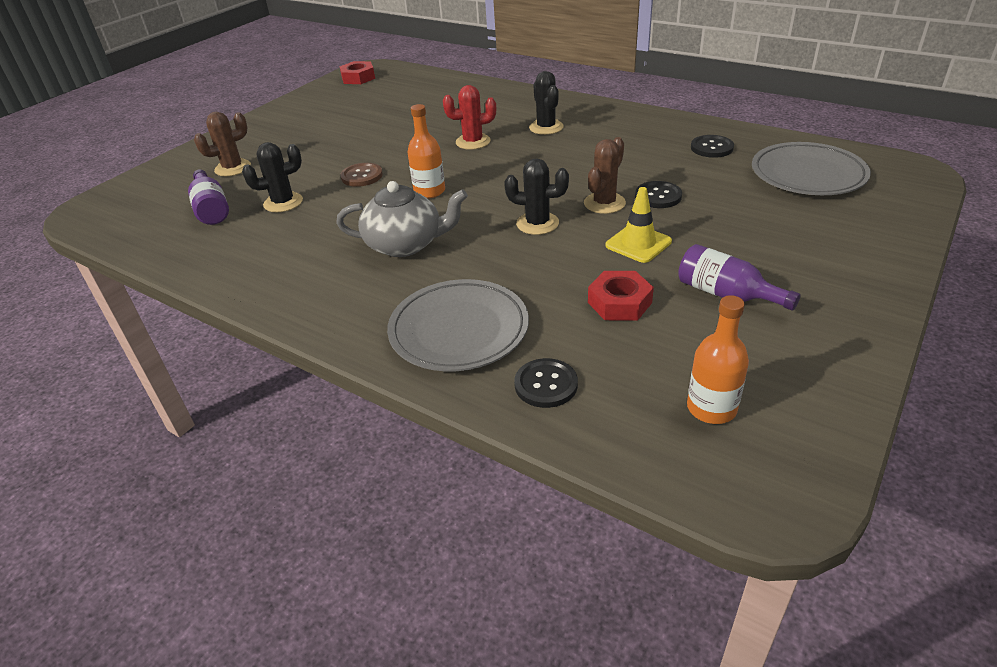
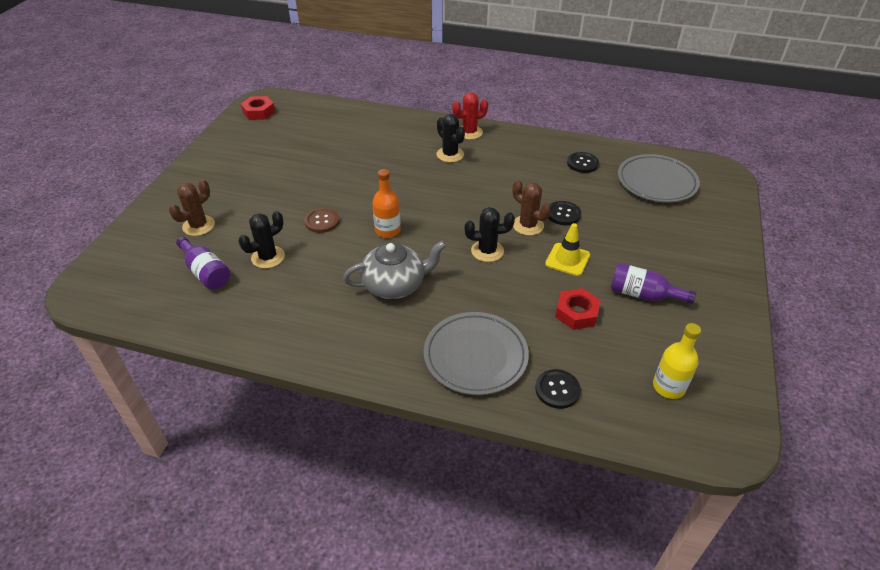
camera: 20 degrees left, 5 degrees up
(473, 142) = (398, 175): red cactus -> red cactus (469, 132)
(604, 203) = (528, 225): brown cactus -> brown cactus turned 60 degrees counterclockwise
(711, 408) = (668, 387): orange bottle -> yellow bottle

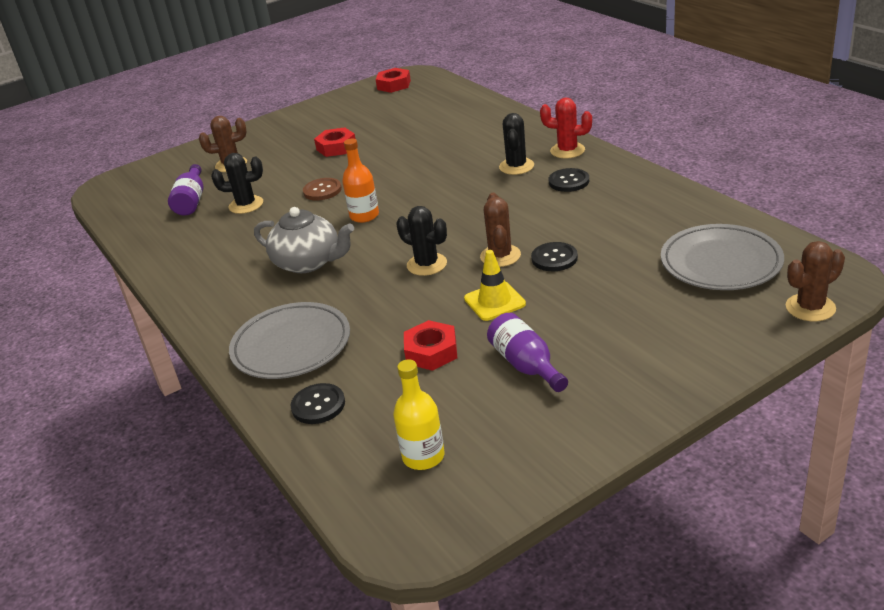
camera: 45 degrees right, 10 degrees down
(282, 180) = (336, 147): none -> red nut
(582, 163) = (653, 216): black button -> black button (569, 181)
(731, 193) = (810, 308): none -> brown cactus

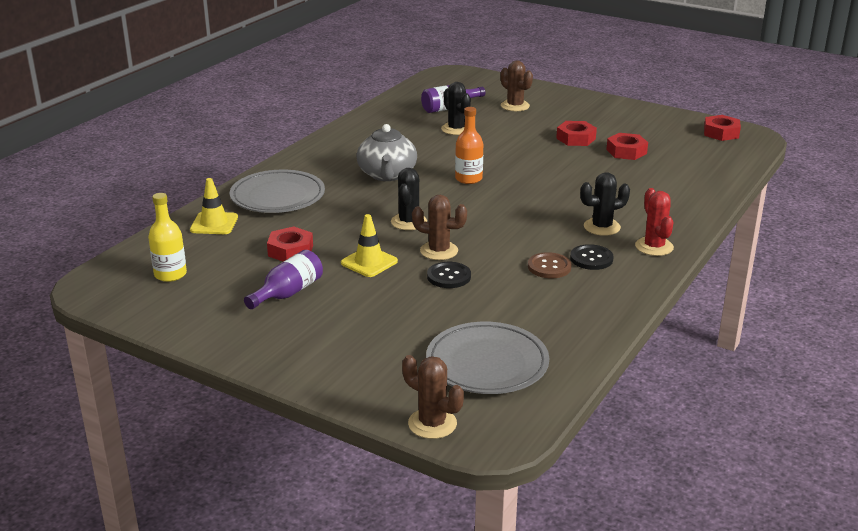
camera: 60 degrees right, 5 degrees down
(318, 405) = (214, 224): black button -> yellow traffic cone
(322, 190) = (498, 152): brown button -> brown button (549, 267)
(386, 130) = (626, 151): none -> red nut
(500, 256) = (439, 251): brown cactus -> brown cactus turned 45 degrees clockwise

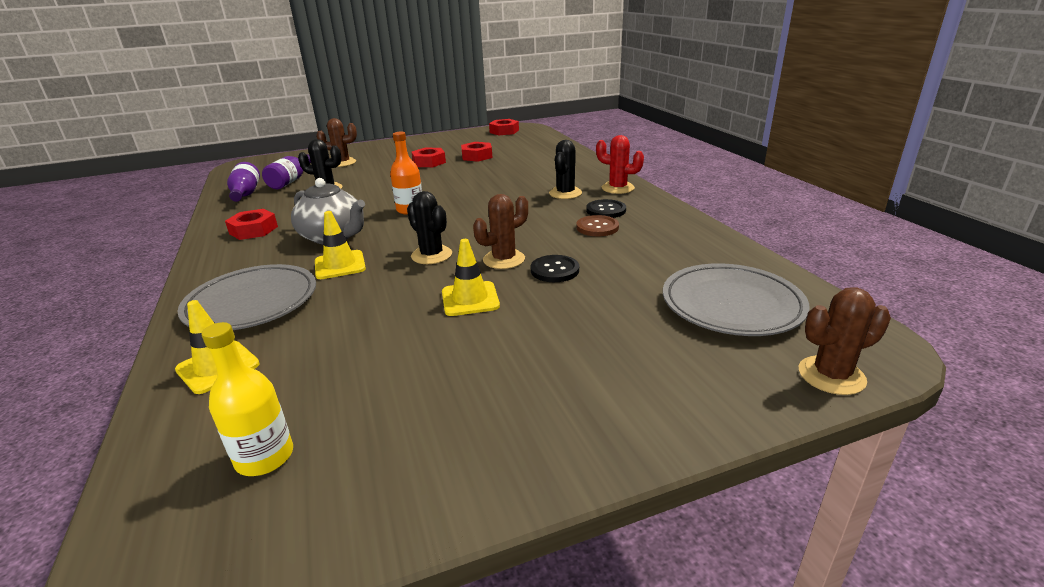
camera: 50 degrees left, 0 degrees up
(288, 293) = (457, 372): purple bottle -> purple bottle (246, 194)
(290, 250) = (372, 336): red nut -> red nut (253, 230)
(353, 198) = (340, 265): none -> yellow traffic cone

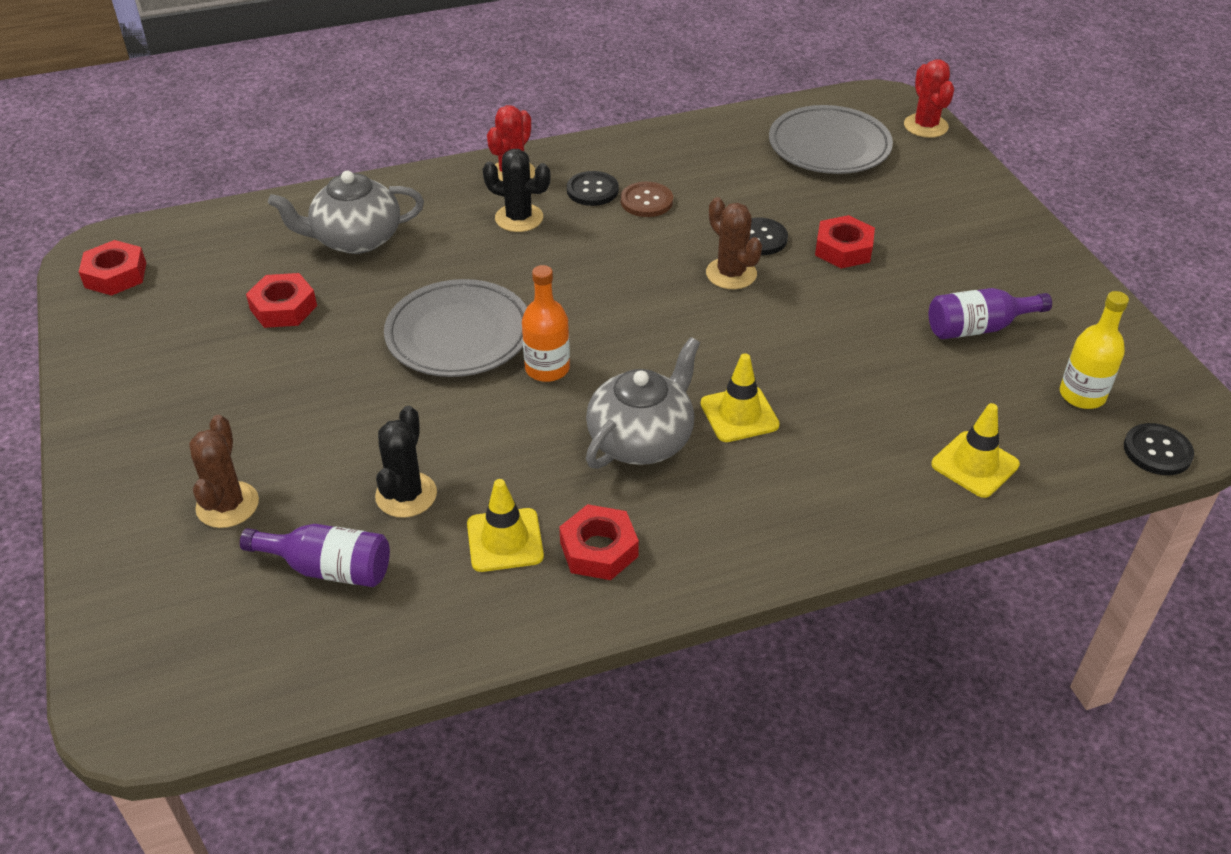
camera: 90 degrees left, 15 degrees up
(134, 515) = (1157, 451): none -> black button
(246, 194) = (392, 626): purple bottle -> purple bottle (978, 328)
(252, 303) = (842, 477): grey plate -> grey plate (458, 334)
(429, 162) = (291, 369): red nut -> red nut (843, 249)
(431, 255) = (715, 333): black cactus -> none
(470, 299) = (825, 297): yellow traffic cone -> yellow traffic cone (505, 540)
(536, 162) = (356, 239): none -> grey teapot
(831, 375) = (925, 126): brown cactus -> red cactus

